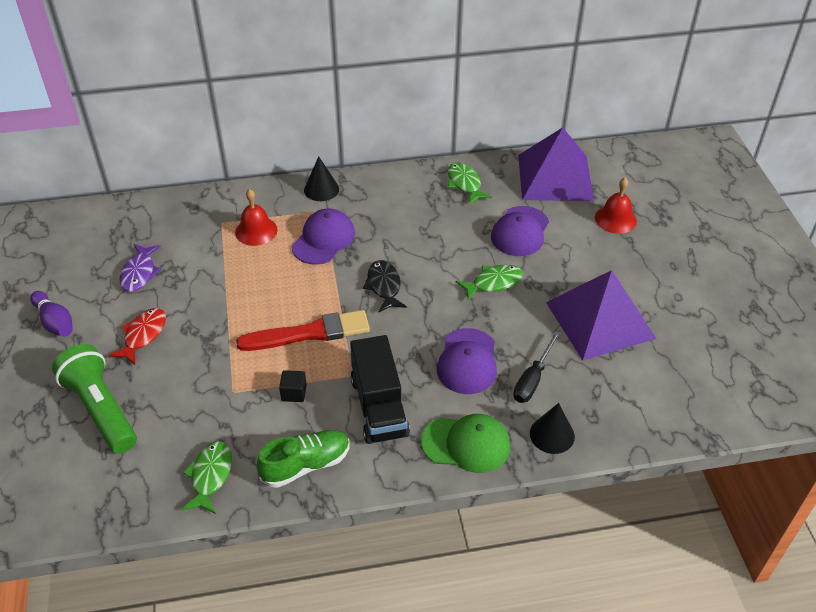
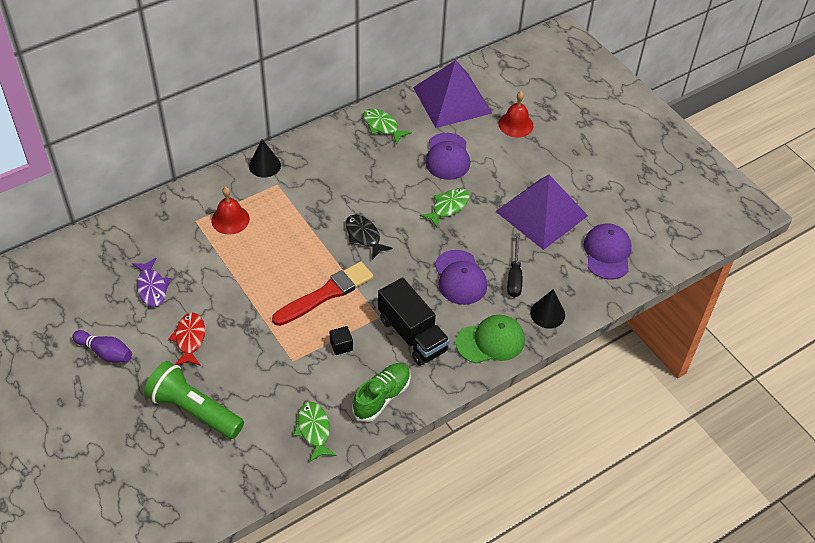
camera: 25 degrees left, 5 degrees up
(323, 239) = (292, 210): purple cap -> purple cap (607, 253)

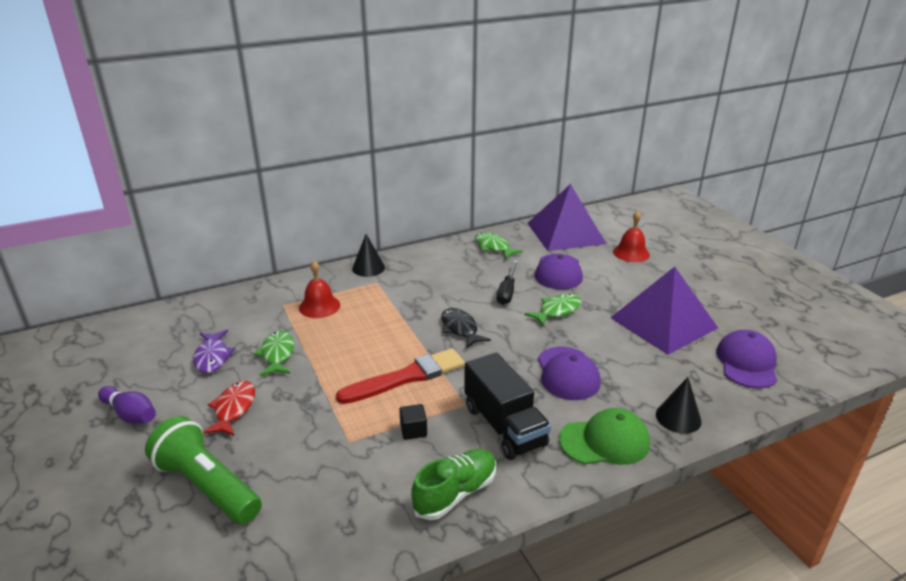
camera: 10 degrees right, 20 degrees down
(314, 430) = (355, 526): green fish -> green fish (277, 354)
(514, 276) = (634, 377): black screwdriver -> black screwdriver (507, 292)

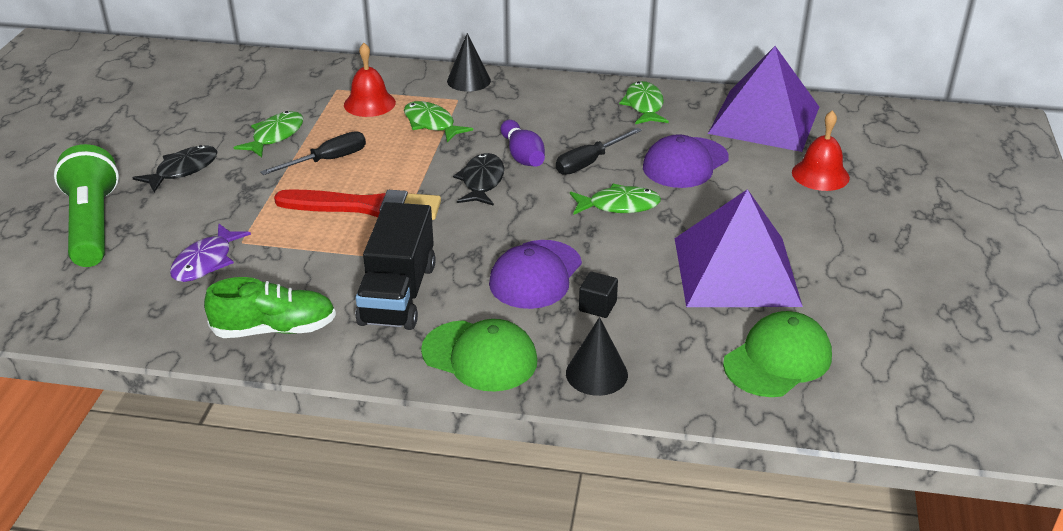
camera: 35 degrees right, 5 degrees up
(130, 414) = (102, 140): purple bowling pin -> purple bowling pin (522, 156)
(212, 357) = (218, 116): purple fish -> purple fish (206, 262)
(233, 409) = (183, 170): red fish -> black fish
(339, 356) = (328, 160): none -> black screwdriver
(380, 304) = (431, 124): none -> green fish
(413, 430) = (308, 258): black cube -> black cube (597, 306)
(747, 363) = (778, 360): purple cap -> green cap

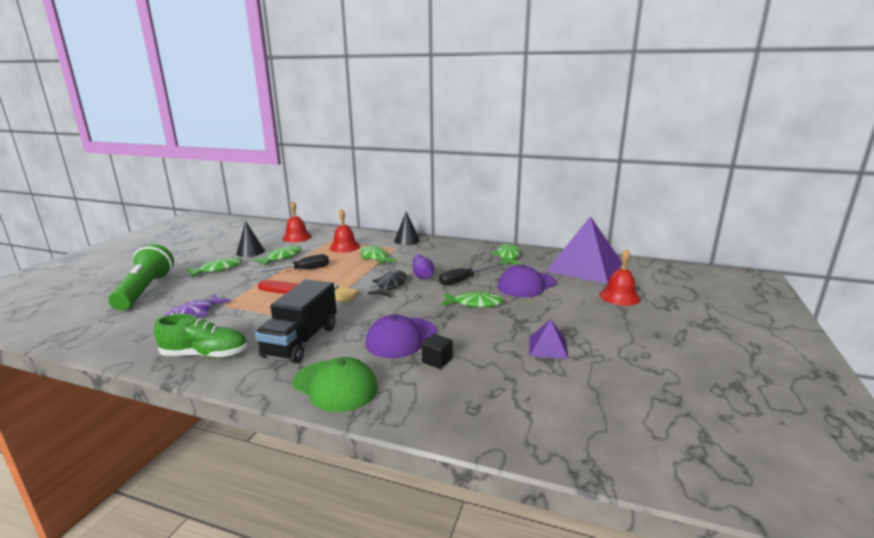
camera: 10 degrees right, 15 degrees down
(183, 170) = (218, 269): black fish -> green fish
(274, 86) = (297, 237): none -> red bell
(596, 373) = (418, 407): black cone -> black cone (250, 252)
(736, 271) = (548, 347): purple pyramid -> purple pyramid, size x0.44
(778, 360) = (570, 411): green cap -> none

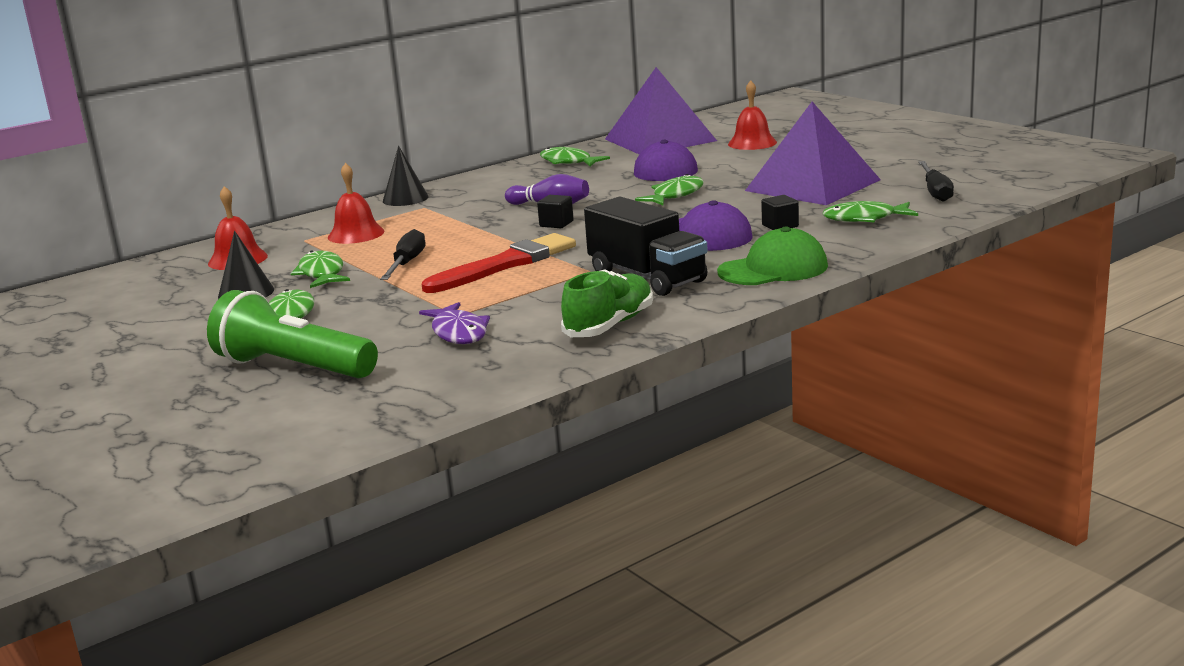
camera: 55 degrees left, 0 degrees up
(375, 257) = (438, 222): green fish -> green fish (864, 218)
(390, 286) = (556, 224): black fish -> black cube
(463, 280) = (604, 191): black screwdriver -> black screwdriver (935, 192)
(548, 347) = (813, 185): purple pyramid -> purple pyramid, size x2.27

